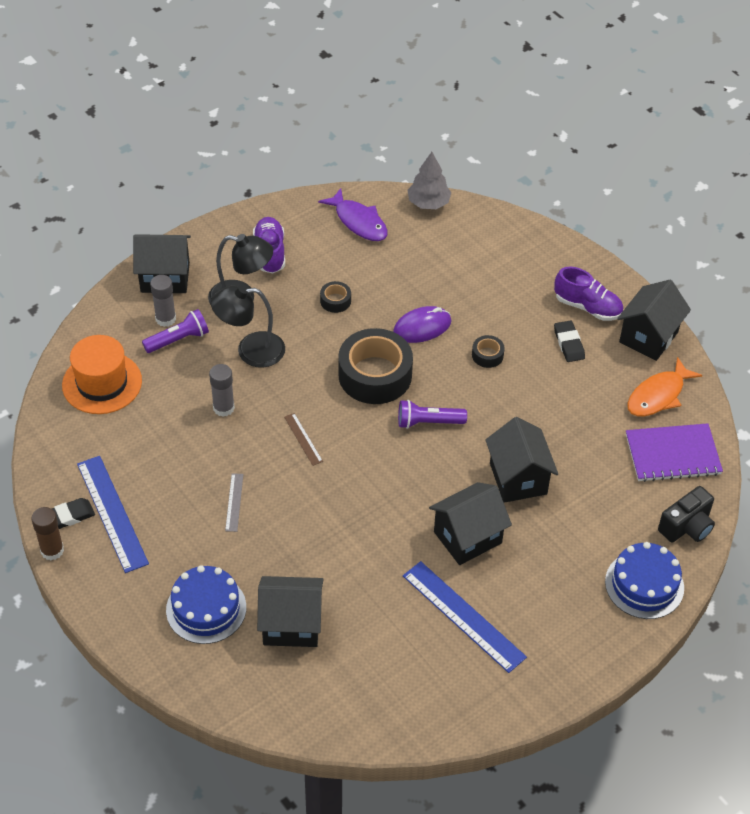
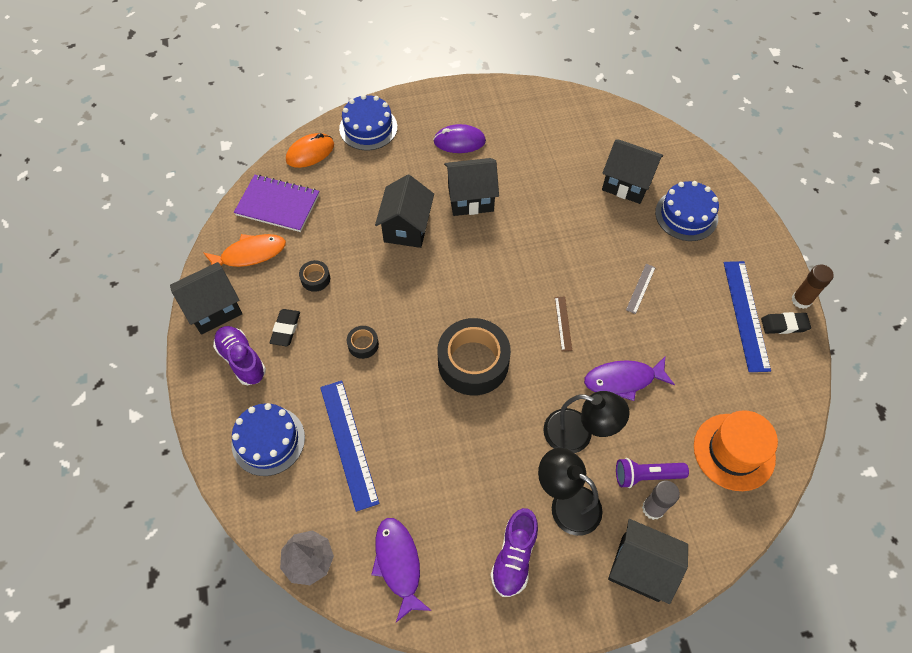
camera: 155 degrees left, 10 degrees up
(223, 408) = (623, 380): grey glue stick -> purple fish
(335, 301) = (472, 462): black tape -> black tape (315, 279)
(422, 327) = (404, 397): purple mouse -> purple mouse (459, 141)
(428, 422) = (450, 300): purple flashlight -> none
(463, 616) = (503, 150): blue ruler -> blue ruler (348, 443)
(517, 260) = (268, 440): none -> blue cake
(686, 527) = (310, 152): black camera -> orange mouse

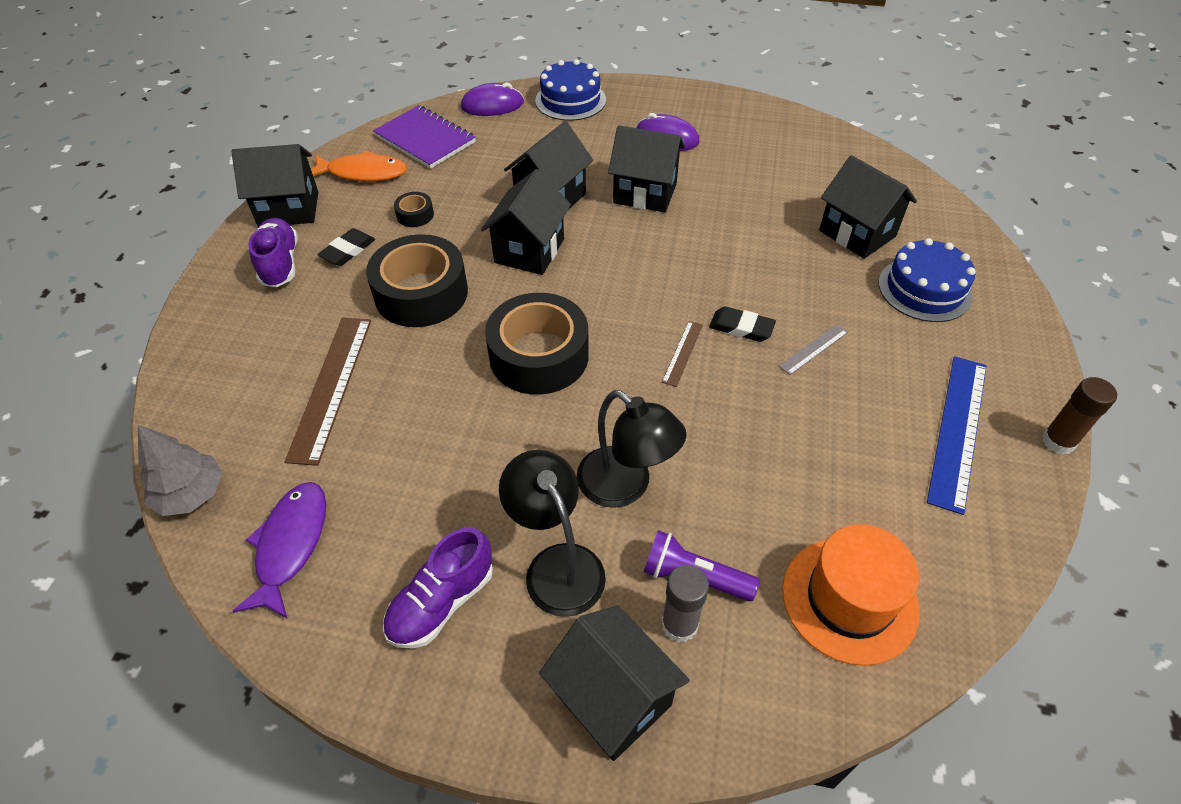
camera: 25 degrees right, 10 degrees down
(268, 440) = (246, 350): blue cake -> none
(310, 152) = (492, 105): orange mouse -> purple mouse
(348, 443) = (331, 387): blue ruler -> brown ruler
(363, 344) = (421, 293): black tape -> black tape, size x2.29
(418, 279) = (529, 251): none -> black house
(623, 380) = (728, 445): purple fish -> none
(784, 325) = (1015, 463): black eraser -> black eraser (741, 328)

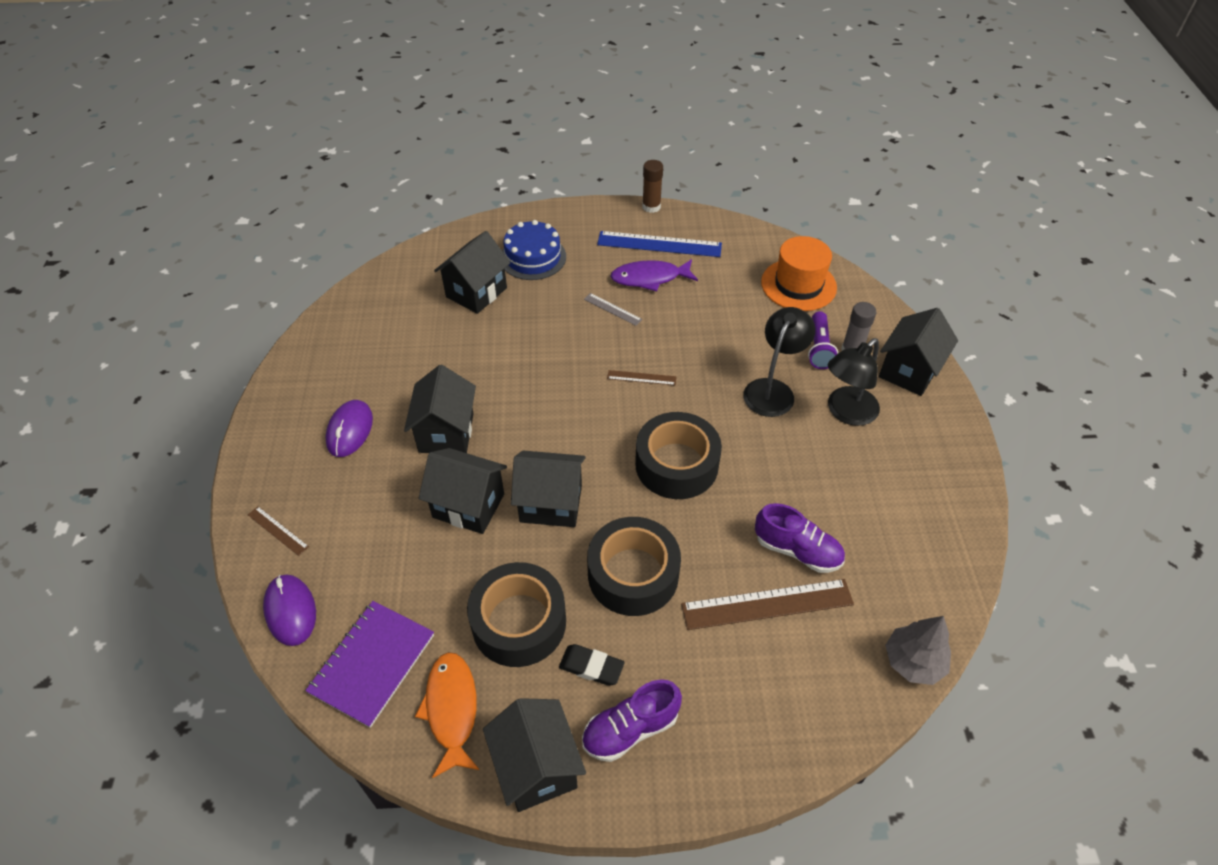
camera: 105 degrees left, 0 degrees up
(290, 545) = (913, 568): purple fish -> purple fish (650, 278)
(415, 215) = (519, 622): black tape -> black tape, size x2.29
(442, 602) = (902, 464): purple shoe -> purple shoe (797, 550)
(570, 100) = (277, 530): blue cake -> brown ruler
(741, 328) = (604, 348): black eraser -> none

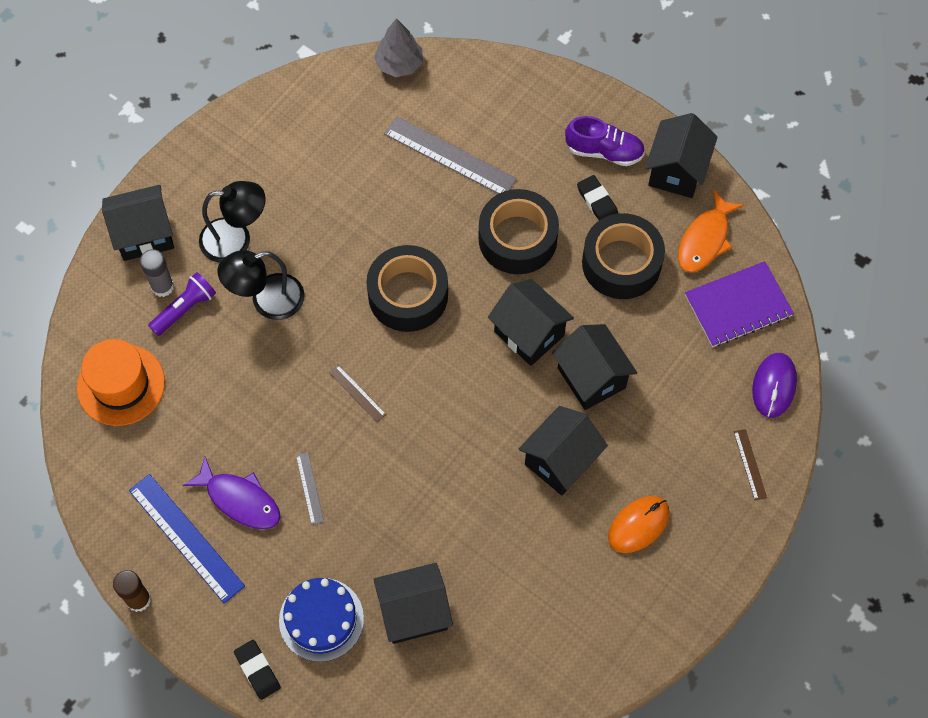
camera: 140 degrees left, 15 degrees up
(350, 430) = (638, 525): purple mouse -> orange mouse
(546, 218) = (257, 670): none -> black eraser
(767, 604) = (450, 156): brown ruler -> grey ruler
(797, 550) = (392, 173): purple shoe -> none

